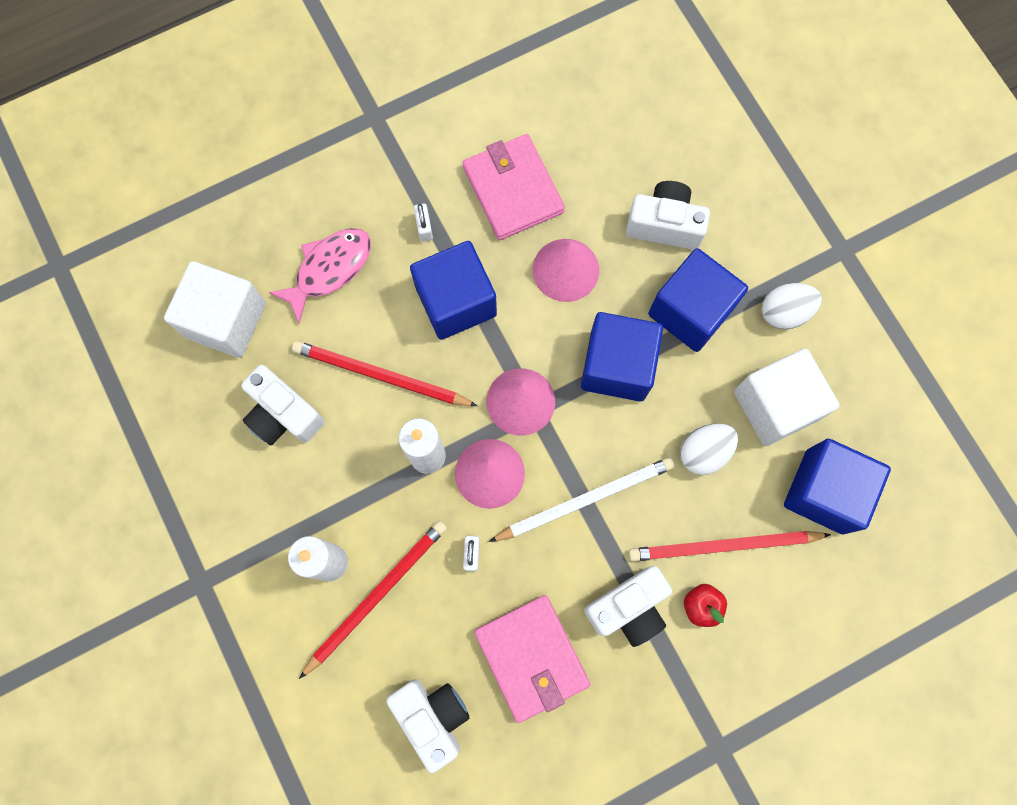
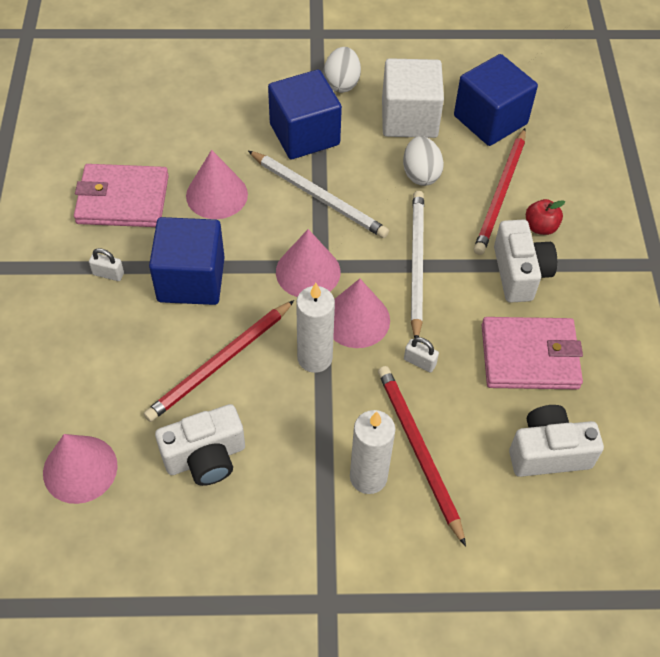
camera: 65 degrees left, 20 degrees down
(226, 320) = (80, 469): white cube -> pink cone
(329, 269) = (93, 361): pink fish -> none
(617, 366) = (319, 197): blue cube -> white pencil
(664, 224) = (224, 120): white camera -> none

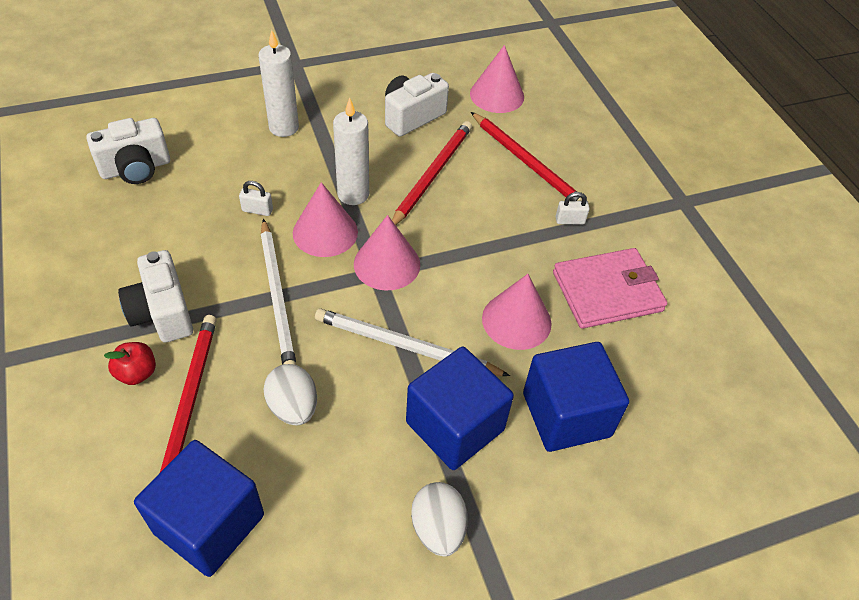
camera: 160 degrees right, 5 degrees down
(191, 279) = (493, 232): blue cube -> blue cube (566, 414)
(409, 118) = (326, 492): white cube -> none
(418, 451) = (247, 149): red pencil -> red pencil (527, 163)
(529, 356) = (152, 236): pink wallet -> none

